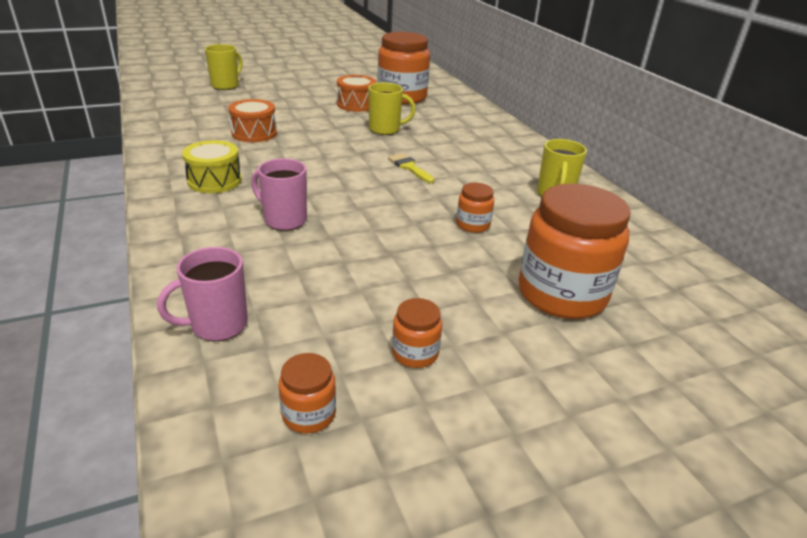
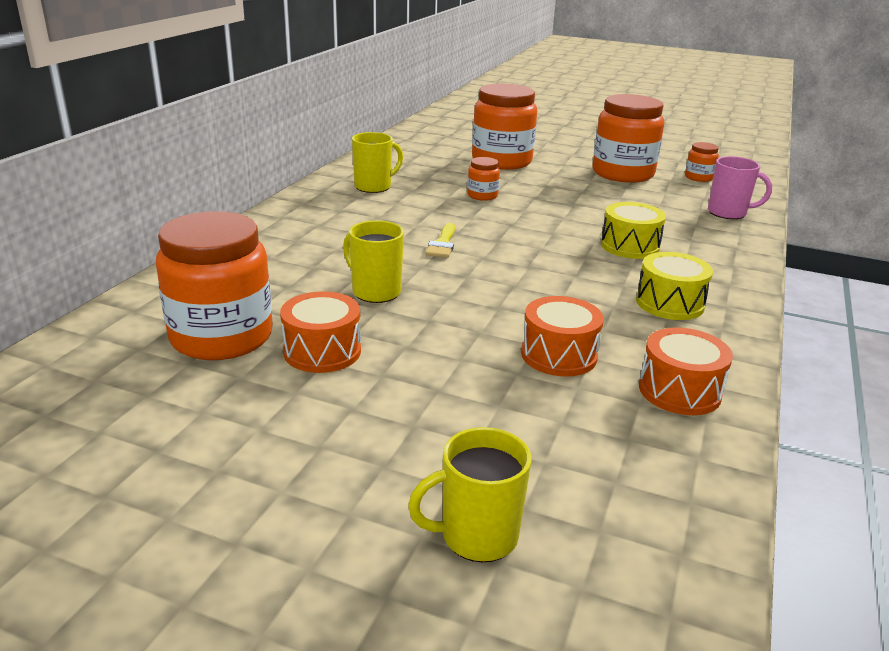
camera: 135 degrees left, 5 degrees down
(180, 137) = (679, 391): none -> orange drum
(284, 220) = (630, 246): pink mug -> yellow drum
(415, 353) = (623, 173): orange jar -> orange jar, size x2.21

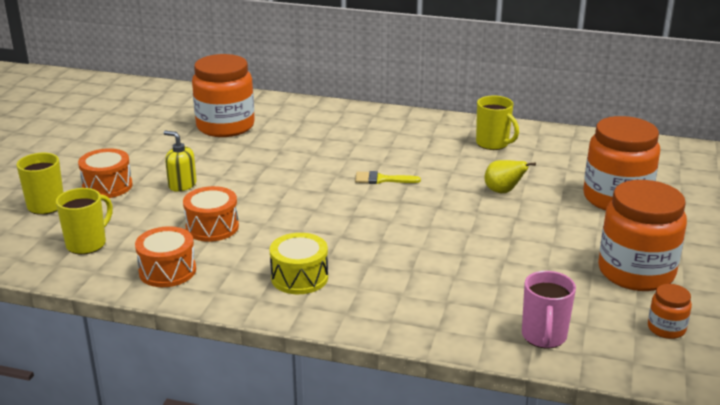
camera: 85 degrees right, 0 degrees up
(322, 351) = (211, 154): orange drum -> orange drum (107, 186)
(375, 291) = (291, 161): yellow mug -> yellow mug (87, 244)
(425, 379) = (182, 185): none -> yellow soap dispenser
(482, 195) = (503, 191): orange jar -> yellow pear
(630, 246) = (414, 265): yellow drum -> none

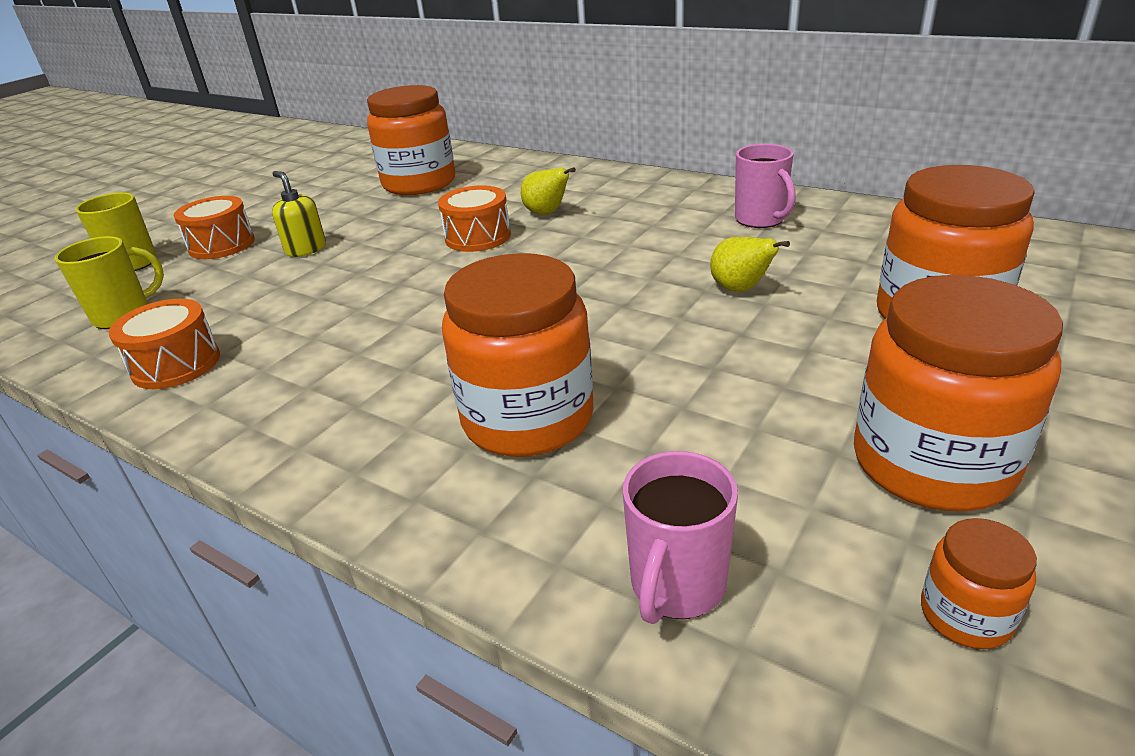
camera: 20 degrees right, 5 degrees up
(212, 227) = (289, 307): orange drum -> orange drum (478, 237)
(299, 277) = (337, 397): yellow drum -> none
(345, 146) = (547, 213): none -> yellow pear
(382, 179) = (566, 259): yellow brush -> none
(424, 275) = (528, 418): none -> orange jar
(493, 144) = (760, 219): yellow mug -> pink mug

